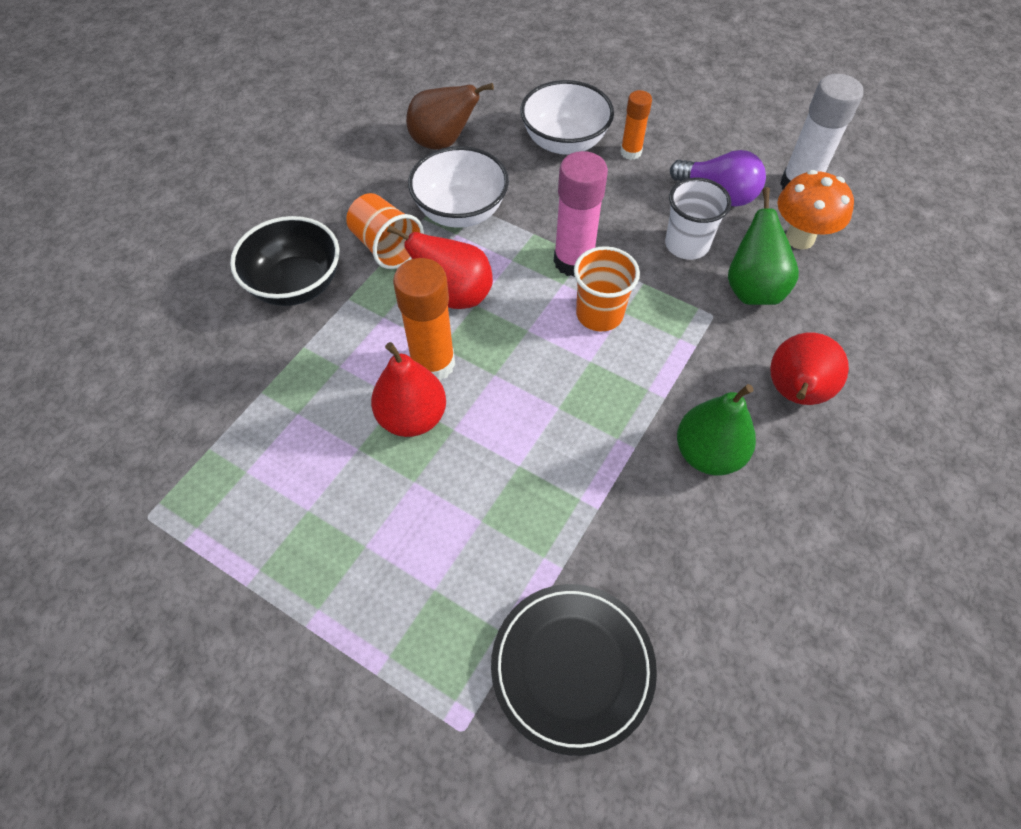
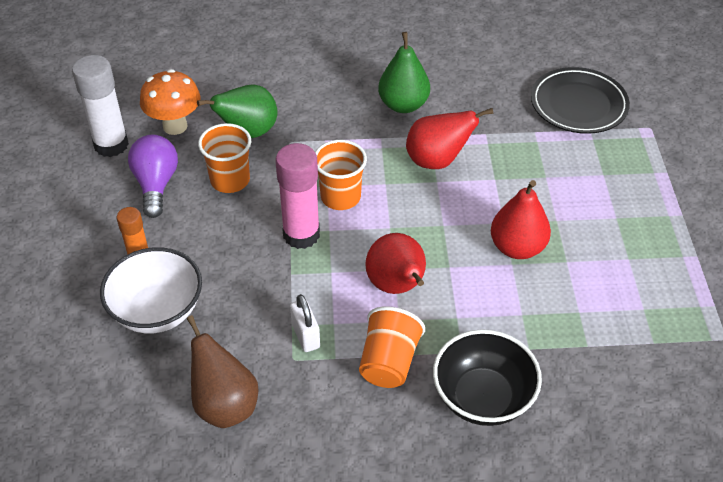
camera: 125 degrees left, 10 degrees down
(433, 363) = (467, 262): orange glue stick -> none
(460, 211) = (305, 336): white bowl -> white padlock
(686, 245) = (230, 180): white cup -> orange cup
(794, 393) = (323, 86): red pear -> red pear (437, 160)

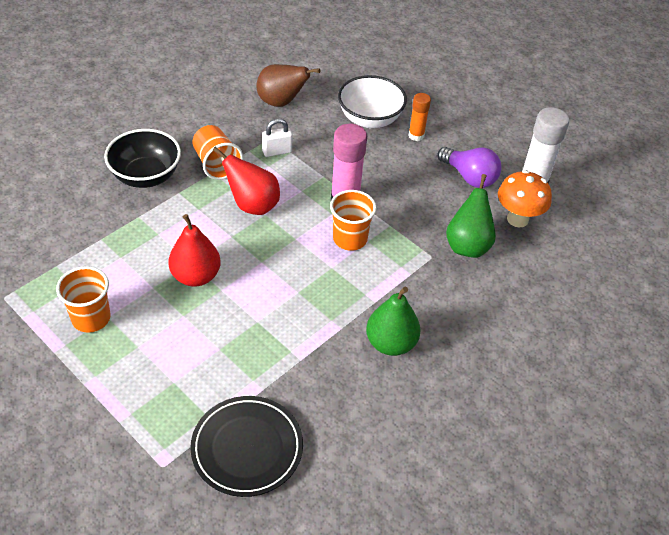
camera: 135 degrees right, 0 degrees up
(230, 180) = (431, 206): orange cup -> orange cup (91, 318)
(305, 336) = (277, 151): white padlock -> white padlock turned 45 degrees counterclockwise
(437, 160) = (314, 309): red pear -> none

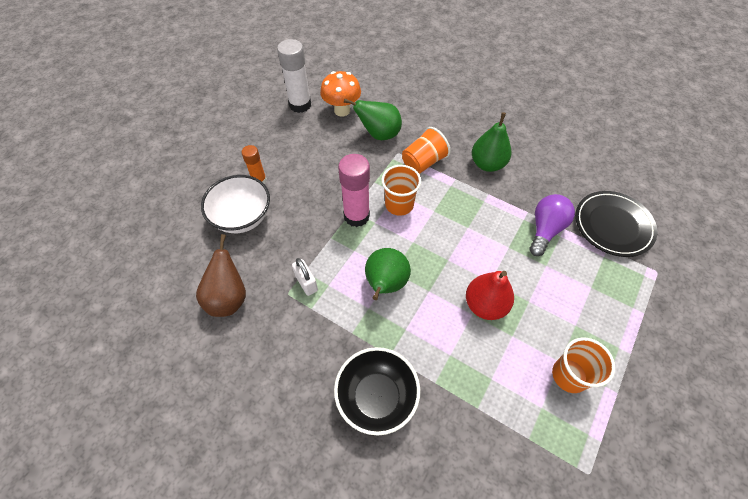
camera: 100 degrees left, 10 degrees up
(216, 164) = (339, 332): orange cup -> orange cup (423, 162)
(252, 205) = (385, 284): red pear -> green pear
(469, 177) = (303, 140): purple light bulb -> purple light bulb (545, 229)

